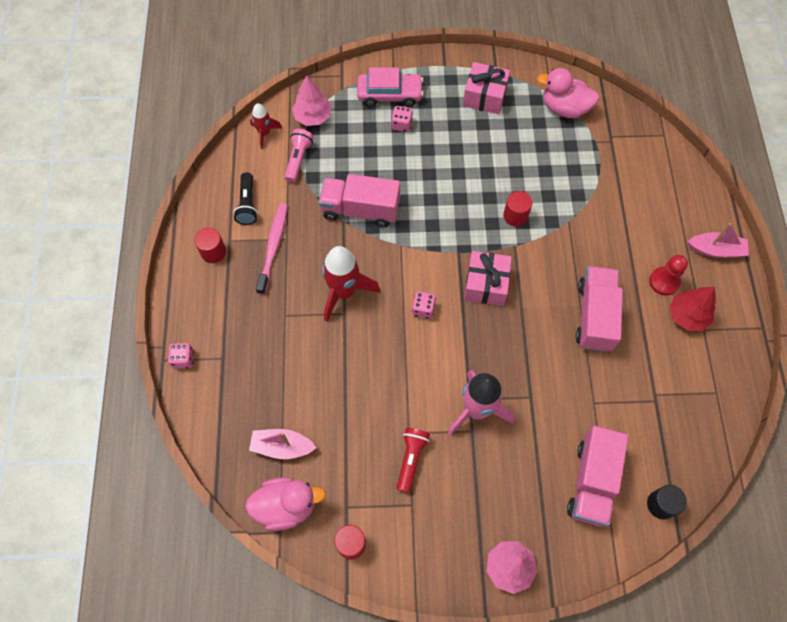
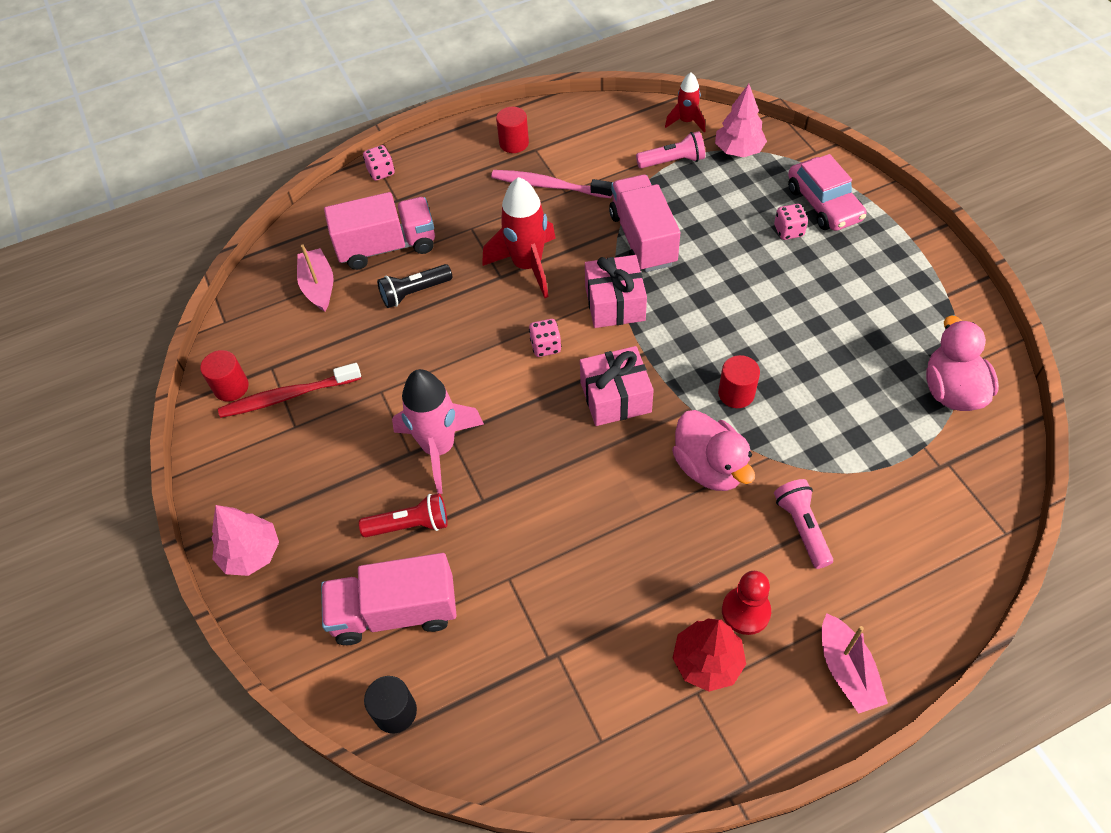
camera: 70 degrees right, 10 degrees down
(247, 204) = (587, 145): black flashlight -> black flashlight (414, 292)
(273, 247) = (548, 186): pink toothbrush -> pink toothbrush turned 150 degrees counterclockwise
(286, 506) = (254, 316): pink duck -> pink duck (709, 467)
(381, 502) = (288, 396): none -> red toothbrush
(411, 459) = (349, 405): red flashlight -> red flashlight (410, 525)
(484, 96) = (897, 296): pink gift -> pink gift (615, 303)
(594, 316) = (638, 537): pink truck -> pink truck (387, 247)
(622, 227) = (802, 527): none -> pink flashlight

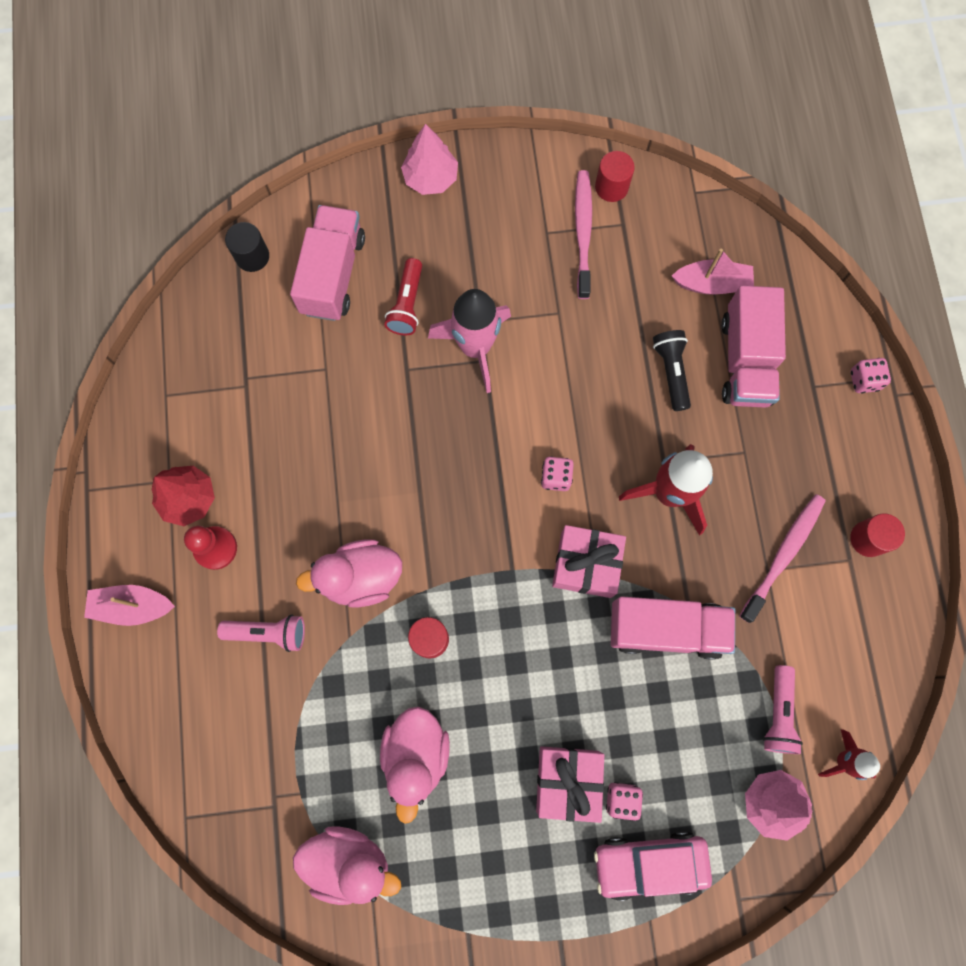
camera: 105 degrees right, 20 degrees up
(288, 396) = (583, 232): red toothbrush -> pink toothbrush
(615, 397) = (470, 522): pink gift -> pink gift (567, 781)
(838, 371) = (416, 755): none -> pink duck

